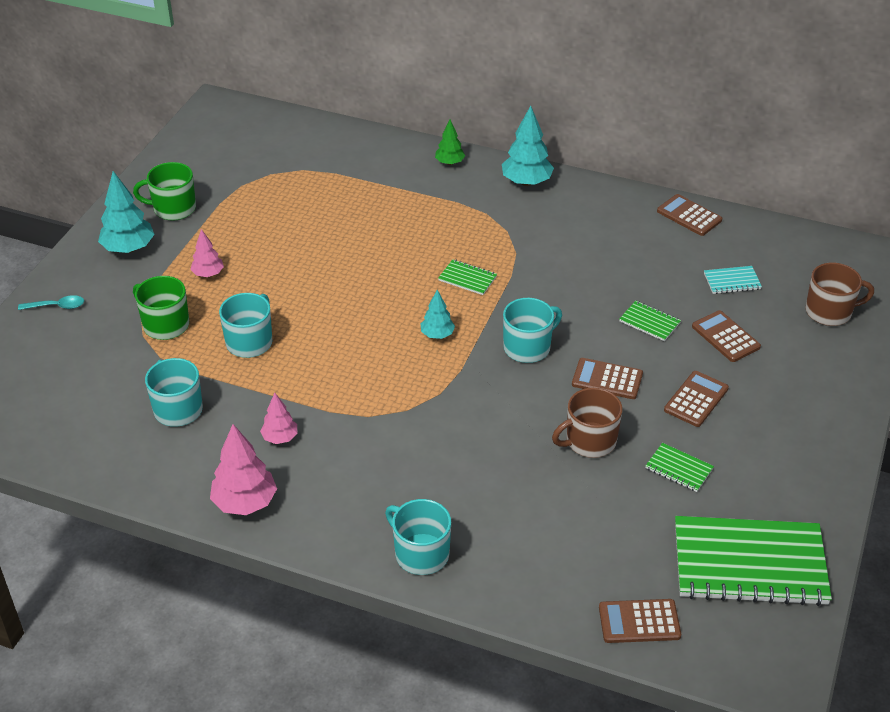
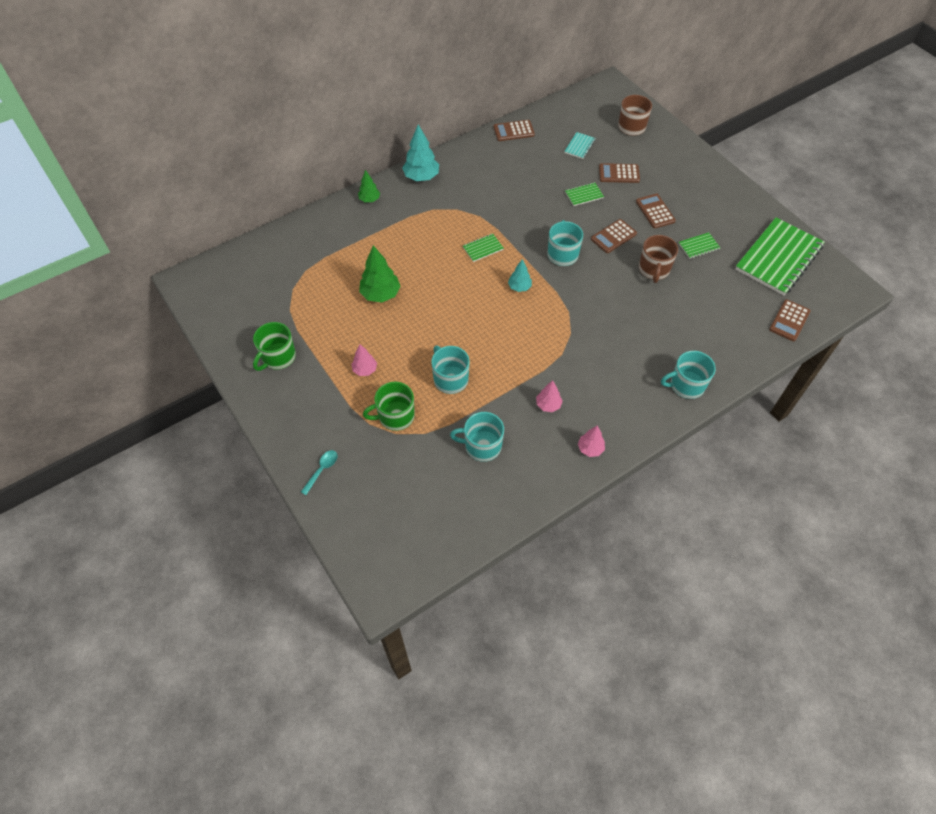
camera: 55 degrees left, 15 degrees up
(129, 248) = (297, 401): turquoise tree -> none
(245, 503) = (590, 449): pink tree -> pink tree, size x0.59
(321, 235) = (380, 294): none -> green tree

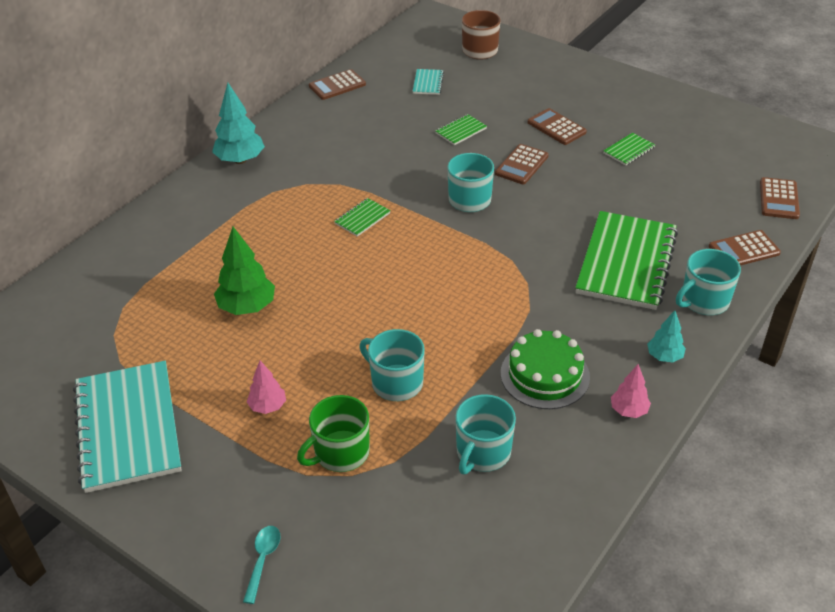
camera: 20 degrees left, 15 degrees down
(278, 357) = (128, 428): green mug -> turquoise notebook
(369, 199) = (180, 201): green tree -> none
(482, 446) = (482, 452): turquoise mug -> turquoise mug turned 45 degrees counterclockwise
(519, 287) = (433, 249): turquoise tree -> turquoise tree (664, 356)
(548, 405) = (545, 375): pink tree -> green cake
(619, 173) = (491, 99): brown calculator -> brown calculator (744, 250)
(654, 269) = (590, 187): brown mug -> none
(778, 258) = (726, 139): green notebook -> green notebook (626, 262)

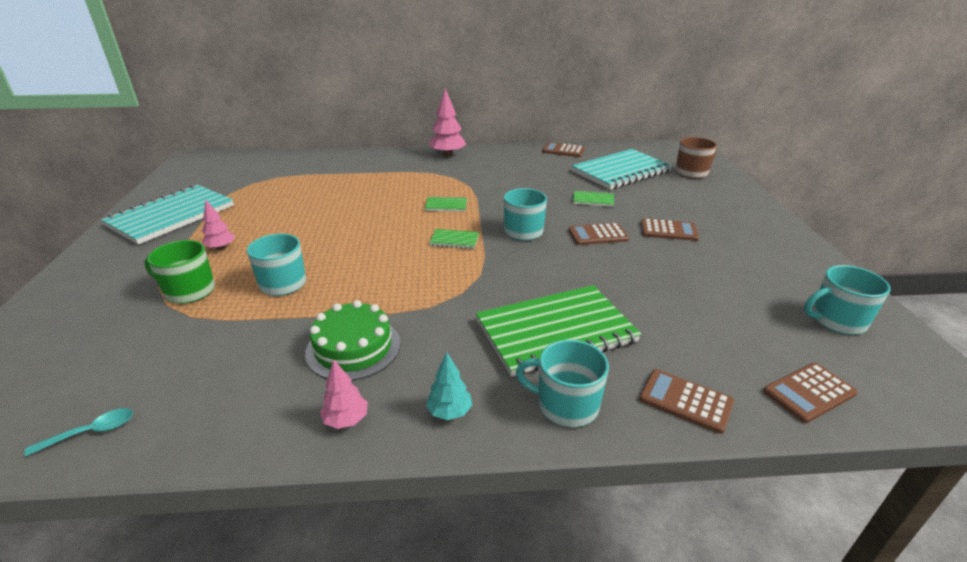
camera: 50 degrees right, 10 degrees down
(240, 160) = (447, 155): turquoise tree -> pink tree
(247, 307) = (313, 206): green tree -> none
(263, 560) = (59, 305): turquoise spoon -> turquoise spoon (91, 432)
(428, 83) = (621, 171): turquoise notebook -> turquoise notebook, size x2.38
(482, 452) = (227, 354): turquoise mug -> turquoise mug (836, 320)
(556, 127) = (668, 230): brown calculator -> brown calculator turned 90 degrees clockwise
(629, 150) = (705, 272): green notebook -> green notebook (454, 240)

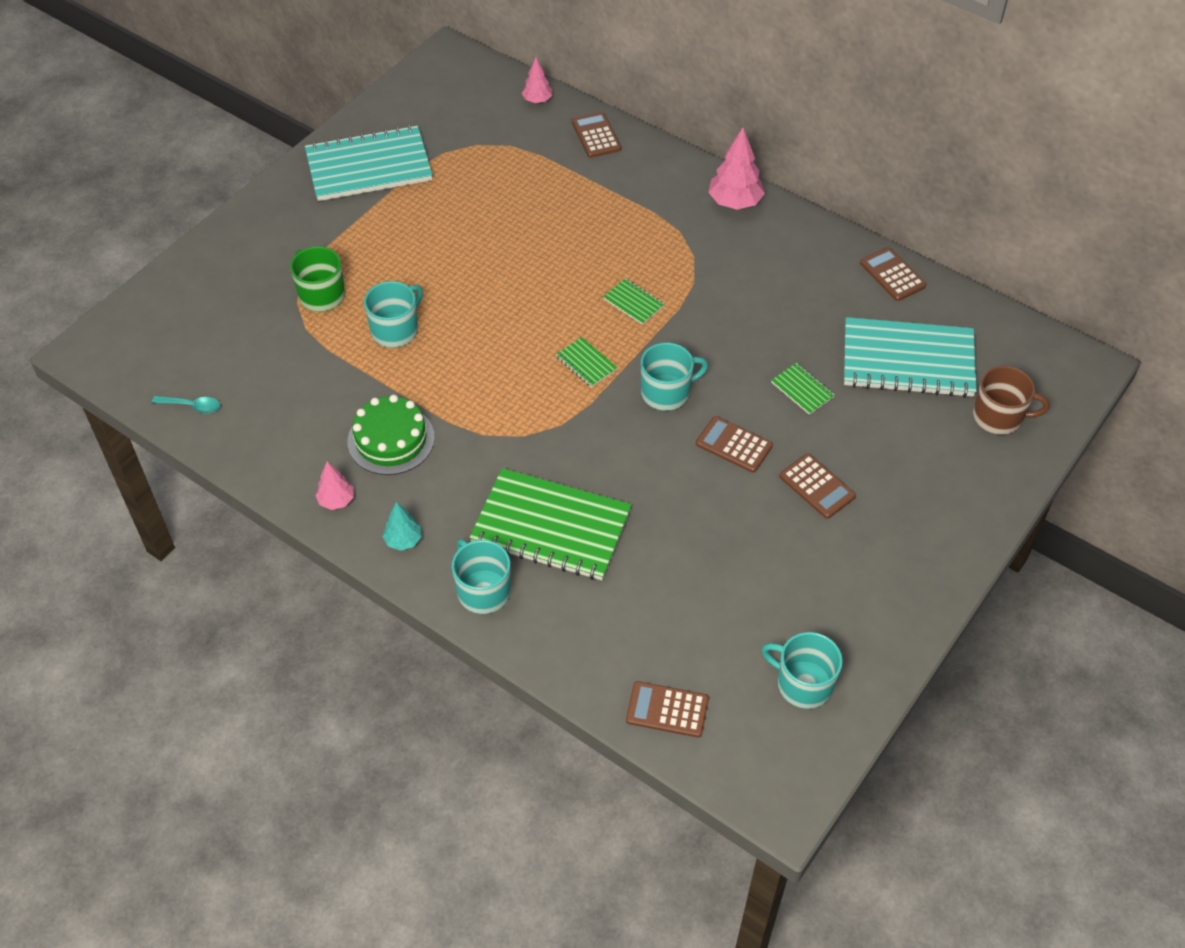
camera: 40 degrees right, 20 degrees up
(221, 248) = (379, 247): pink tree -> pink tree (537, 100)
(685, 401) = (568, 648): brown calculator -> brown calculator (596, 135)

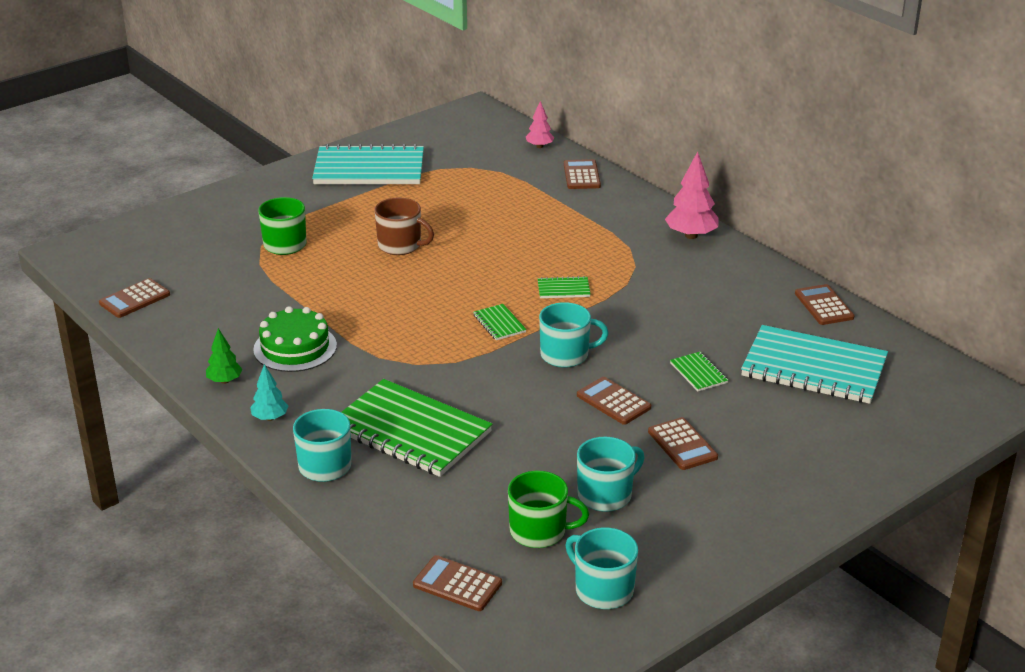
camera: 15 degrees right, 20 degrees down
(192, 406) = (134, 299): turquoise spoon -> brown calculator
(336, 500) = (225, 381): pink tree -> green tree
(396, 330) = (337, 276): turquoise mug -> turquoise mug (606, 495)
(633, 303) = (563, 289): green notebook -> green notebook turned 60 degrees counterclockwise
(720, 626) = (539, 531): none -> green mug
(999, 417) = (891, 423): brown mug -> brown mug (400, 245)

